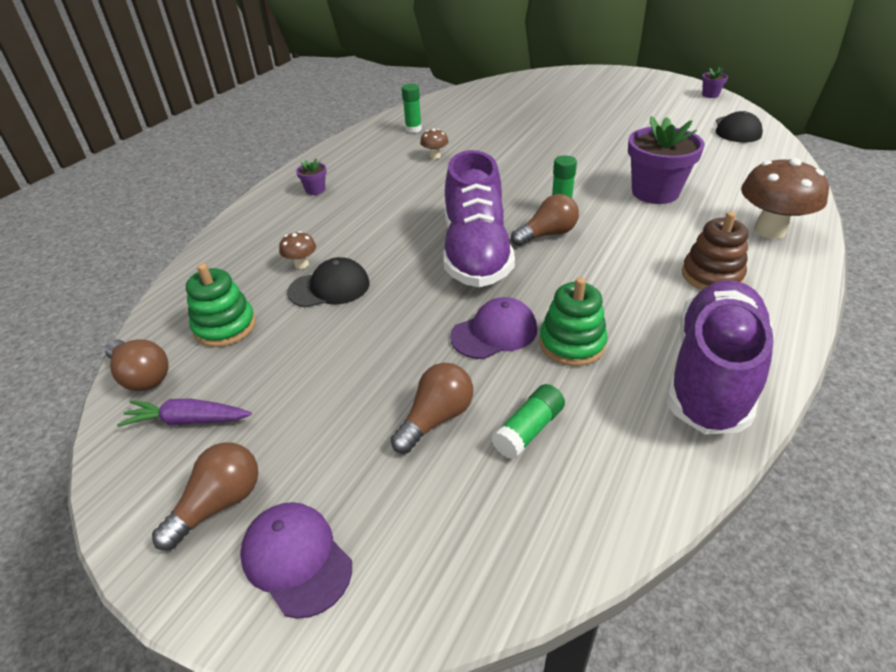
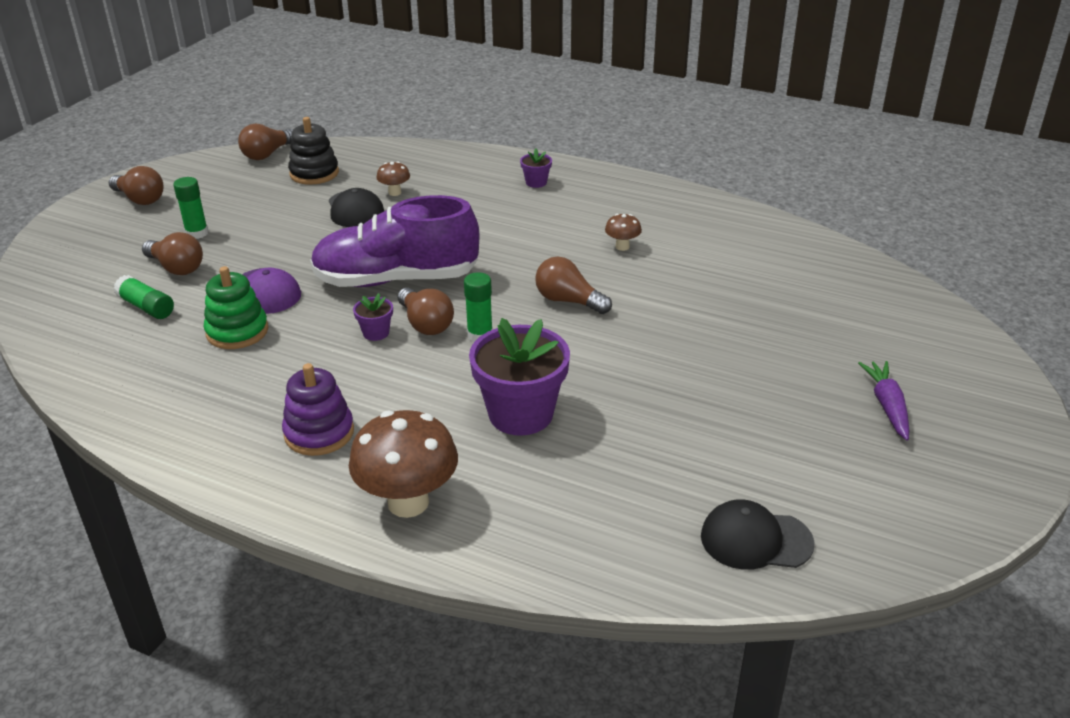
camera: 85 degrees right, 5 degrees down
(188, 420) = (216, 177): purple carrot -> purple carrot (887, 406)
(225, 326) = (314, 173): green stacking toy -> black stacking toy
(296, 559) = (87, 228): purple cap -> none
(413, 129) = (703, 227): green glue stick -> green glue stick (197, 233)
(511, 176) = (568, 301): none -> brown light bulb
(710, 95) = (932, 536): purple flower pot -> purple flower pot (376, 333)
(711, 275) = (319, 433): brown stacking toy -> purple stacking toy
(711, 374) = (167, 406): purple shoe -> none

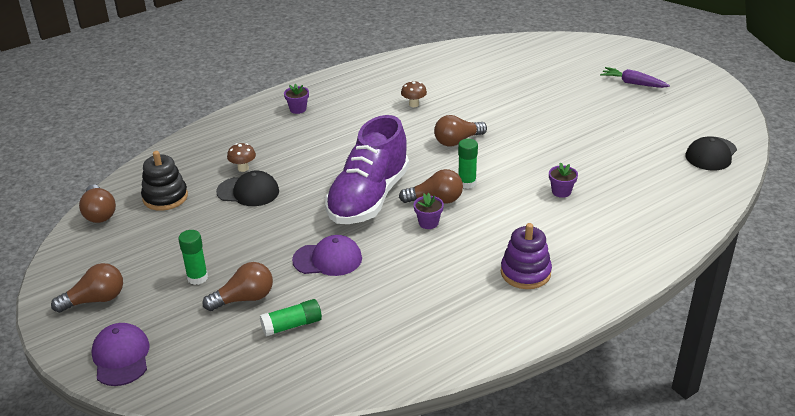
camera: 60 degrees left, 0 degrees up
(67, 239) = (121, 357): none -> purple cap
(237, 331) = (371, 284): green stacking toy -> none
(408, 502) = (618, 254): brown mushroom -> none
(520, 414) = (561, 192): purple flower pot -> purple flower pot, size x0.45

